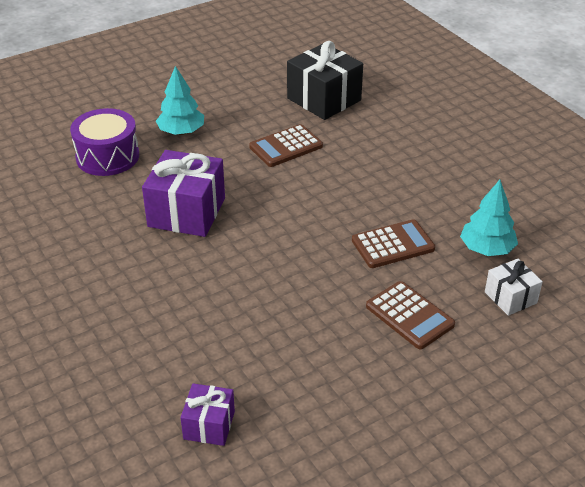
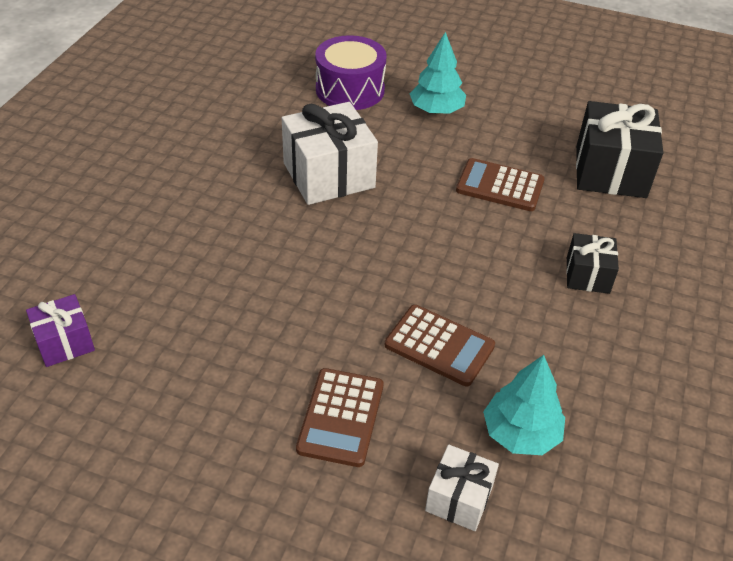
camera: 50 degrees right, 5 degrees up
(186, 212) = (328, 175): purple gift -> white gift
(397, 157) = (587, 275): none -> black gift

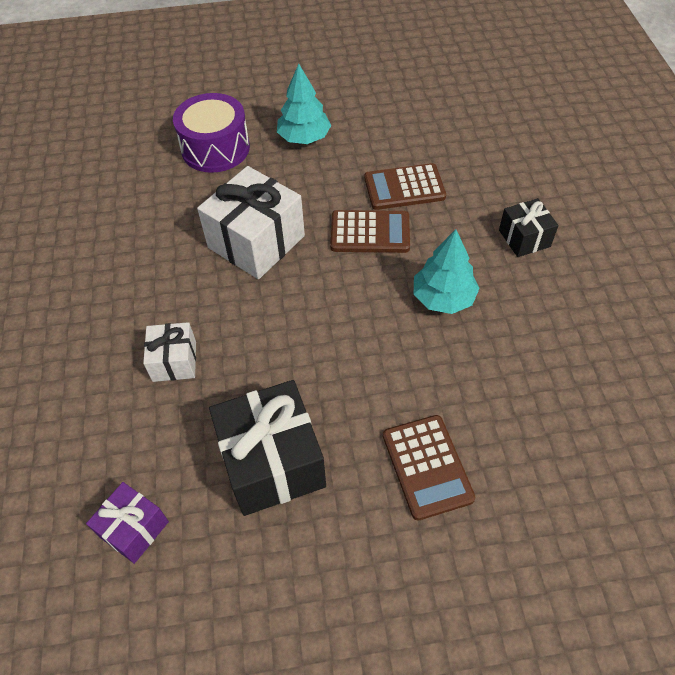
camera: 25 degrees left, 10 degrees up
(439, 346) = (458, 359): brown calculator -> brown calculator (370, 232)
(459, 498) = (565, 486): white gift -> white gift (174, 361)
(521, 433) = (570, 404): turquoise tree -> turquoise tree (443, 298)
(610, 171) = (479, 136): black gift -> black gift (272, 462)

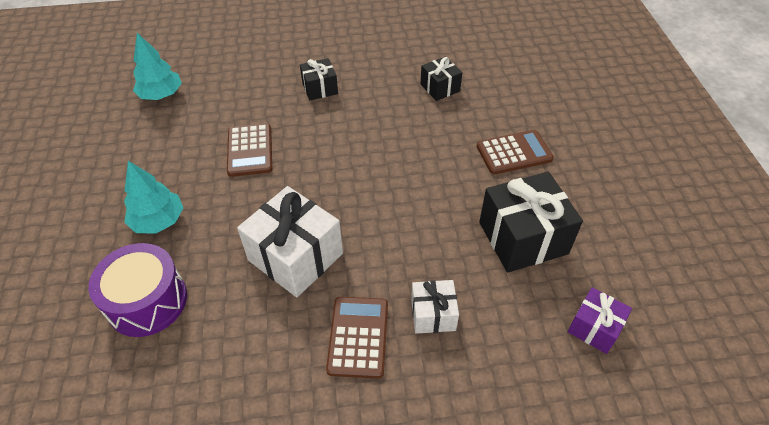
camera: 90 degrees left, 5 degrees down
(370, 232) = (298, 174): brown calculator -> brown calculator (358, 337)
(443, 298) = (372, 135): turquoise tree -> turquoise tree (161, 95)
(556, 375) = (440, 88): none -> black gift

